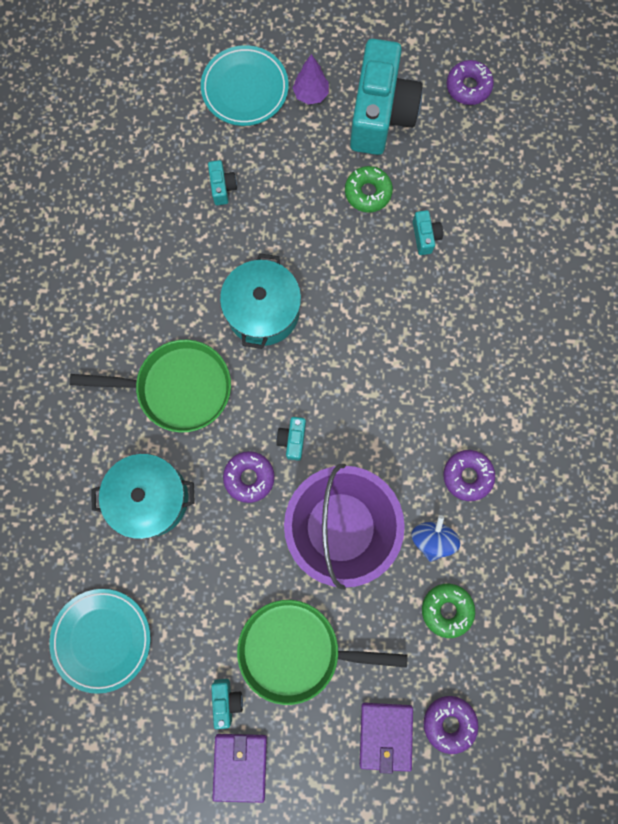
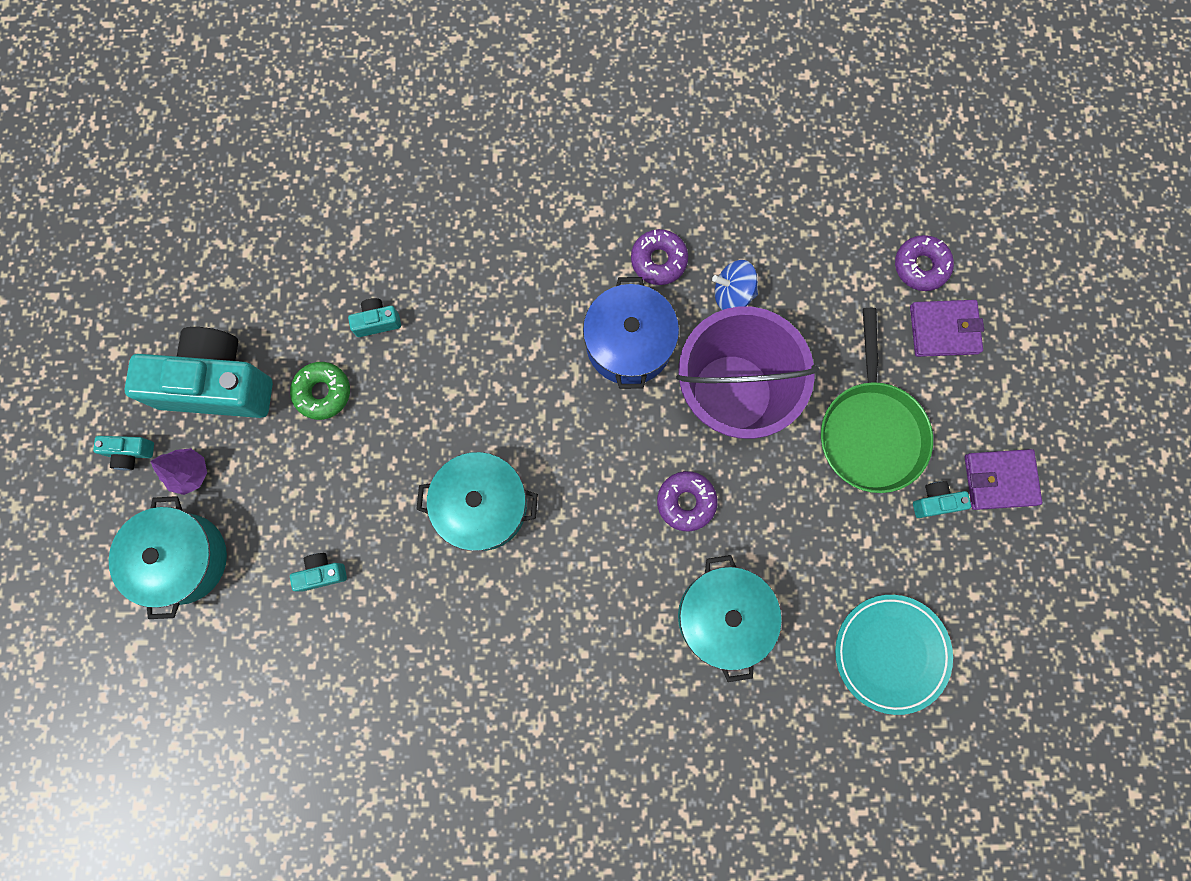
camera: 95 degrees left, 0 degrees up
(178, 388) = (586, 599): green pan -> none
(245, 89) = (183, 558): turquoise plate -> turquoise pot
(292, 440) = (636, 456): turquoise camera -> turquoise camera (130, 453)
(392, 442) = (629, 343): none -> blue pot
(446, 609) = (806, 274): green donut -> none
(468, 87) = (178, 282): purple donut -> none

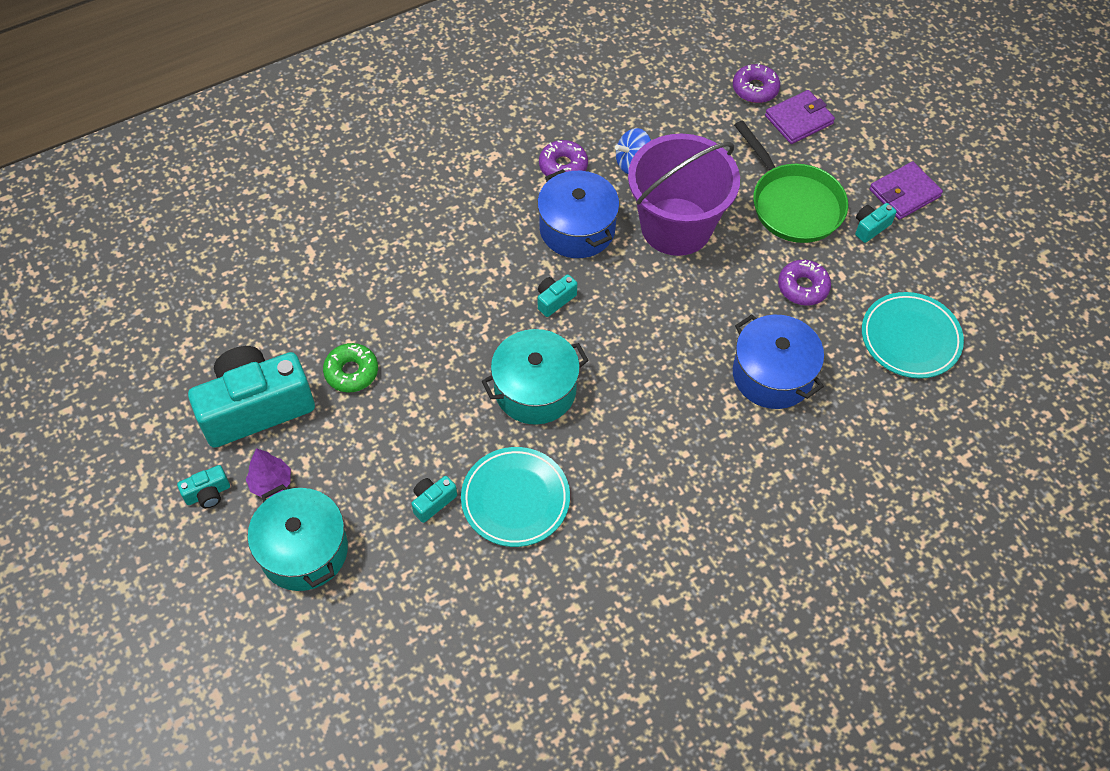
camera: 30 degrees left, 20 degrees down
(377, 321) = (366, 302): turquoise camera -> turquoise camera (554, 300)
(398, 613) = (515, 499): none -> turquoise plate
(686, 502) = (691, 312): purple donut -> purple donut (803, 287)
(723, 616) = (772, 375): turquoise pot -> blue pot

